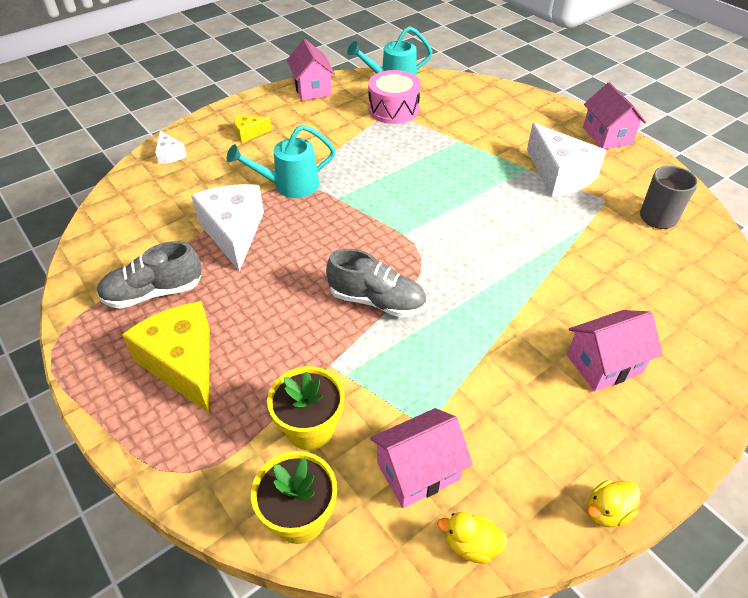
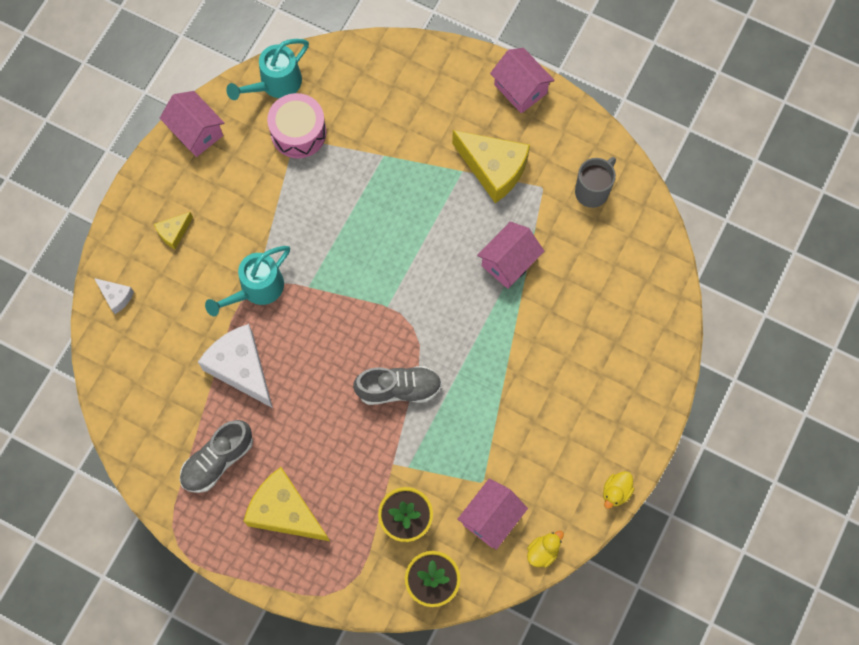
camera: 25 degrees left, 25 degrees up
(471, 545) = (543, 551): yellow duck -> yellow duck turned 150 degrees clockwise
(560, 175) = (493, 169): white cheese -> yellow cheese
(604, 364) = (586, 374): pink house -> pink house (509, 262)

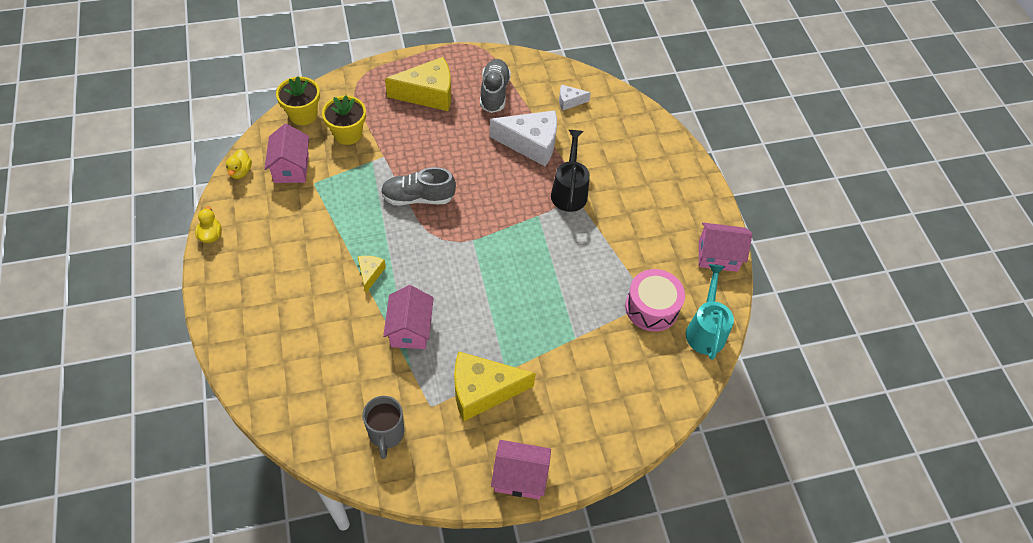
camera: 135 degrees right, 15 degrees down
(116, 297) = (648, 130): white cheese -> white cheese (569, 101)
(174, 233) = (657, 186): yellow cheese -> yellow cheese (370, 274)
(256, 289) = (569, 191): turquoise watering can -> black watering can
(398, 389) = (418, 197): grey shoe -> grey shoe turned 45 degrees clockwise

